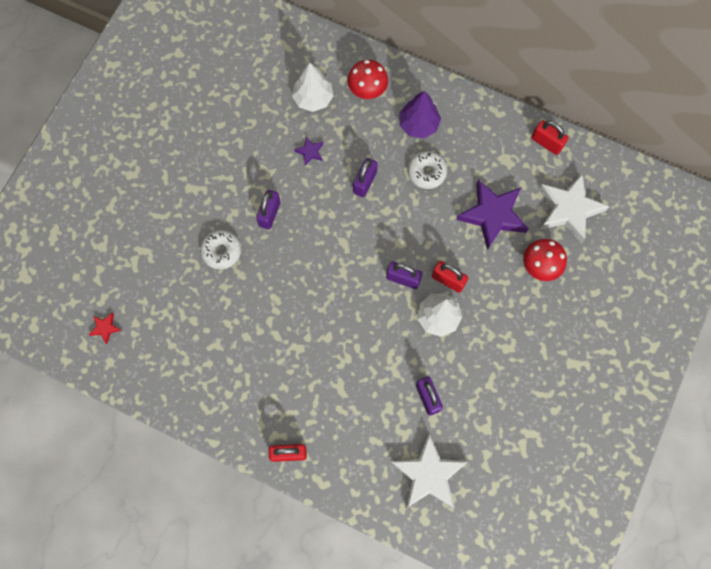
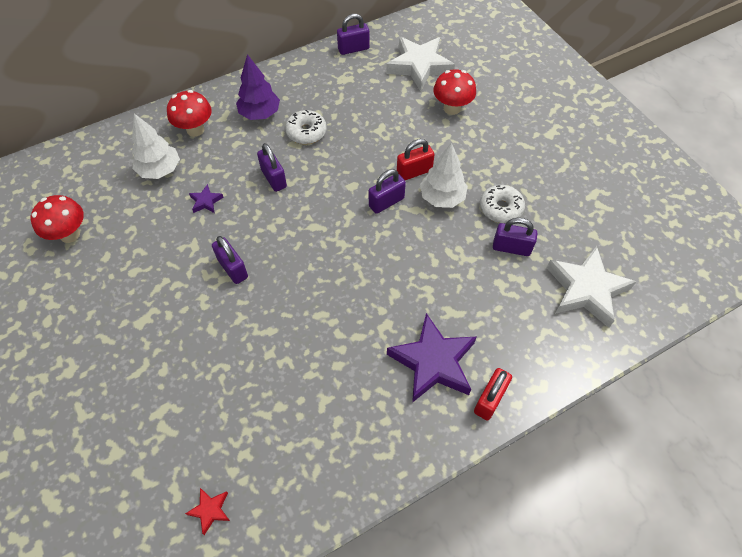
camera: 55 degrees left, 15 degrees down
(220, 87) = (70, 234): none -> red mushroom
(221, 251) = (231, 333): white donut -> white donut (500, 208)
(493, 215) = (383, 112): purple star -> purple star (433, 362)
(546, 143) = (353, 49): red padlock -> purple padlock

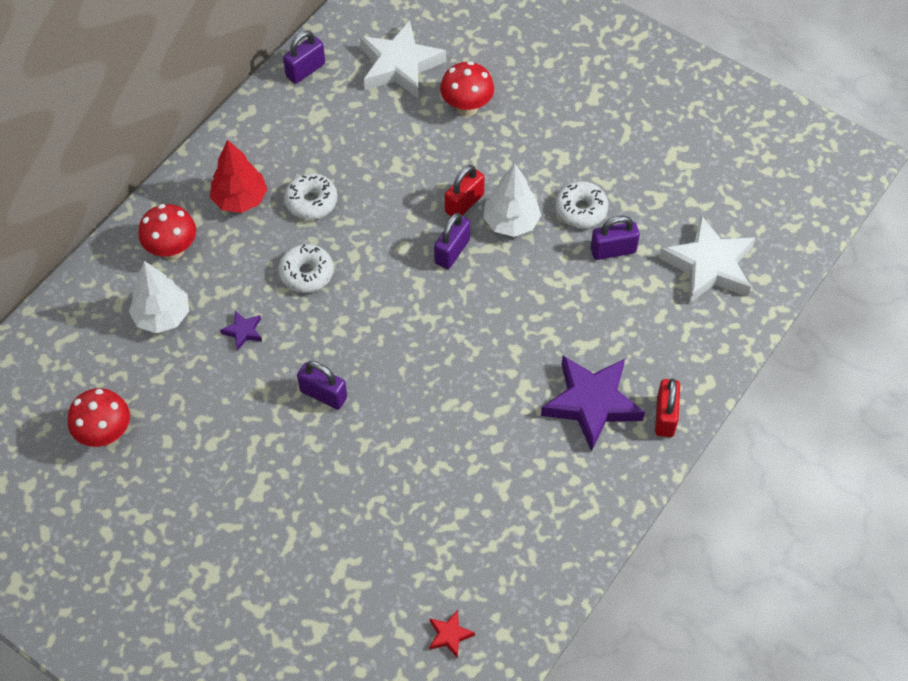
camera: 25 degrees left, 0 degrees up
(260, 114) = (240, 199): purple tree -> red tree
(274, 178) = (306, 273): purple padlock -> white donut

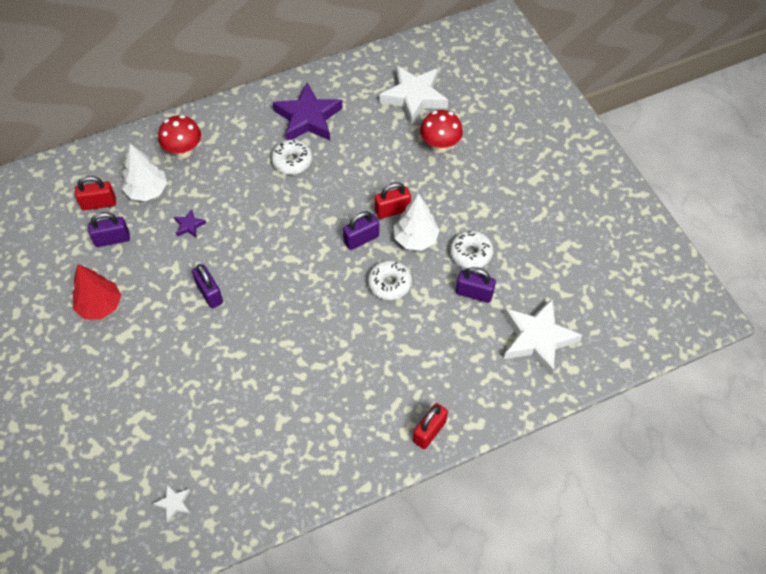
camera: 30 degrees right, 0 degrees up
(105, 434) = (60, 249): red mushroom -> none
(113, 359) = (99, 203): none -> red padlock
(240, 199) = (248, 138): red tree -> red tree (100, 306)
(305, 70) = (349, 73): purple padlock -> purple padlock (112, 239)
(306, 273) = (256, 207): white donut -> white donut (389, 284)
(449, 635) = (174, 503): red star -> white star
(592, 403) = (383, 394): purple star -> purple star (308, 118)

